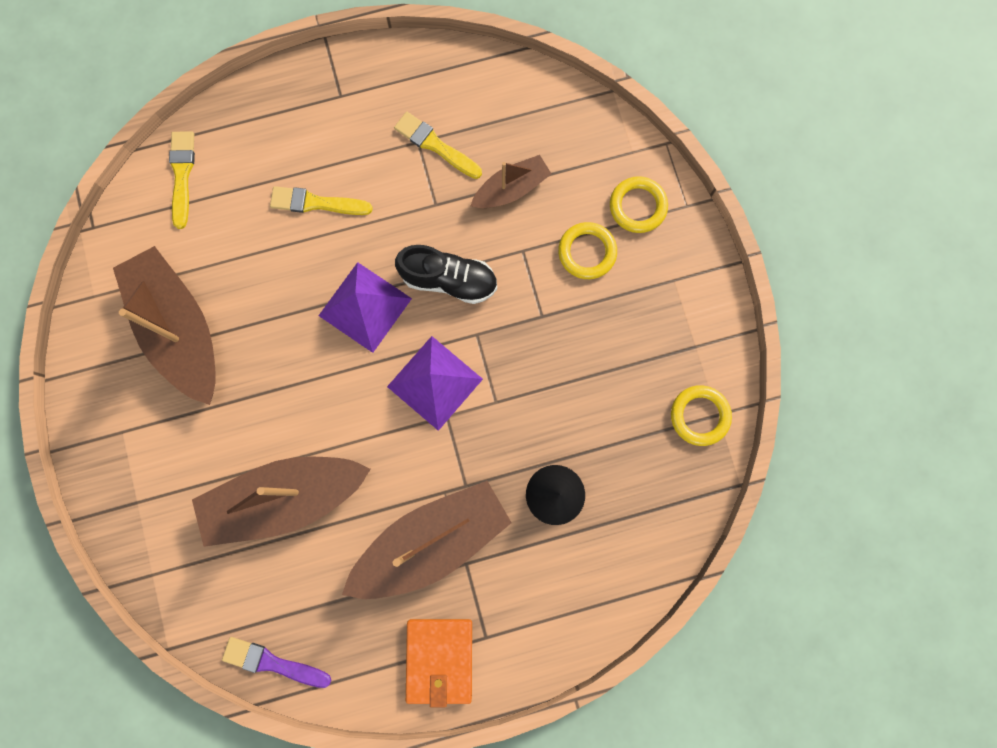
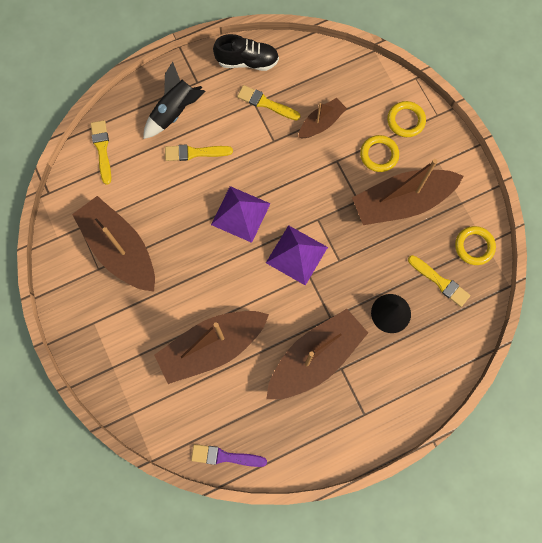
camera: 10 degrees left, 5 degrees down
(298, 136) = (174, 112): none -> black rocket
(440, 659) = (337, 434): orange wallet -> none
(449, 280) = (292, 187): black shoe -> black shoe (247, 61)
(606, 330) = (402, 202): none -> brown boat
(638, 460) = (440, 282): none -> yellow brush

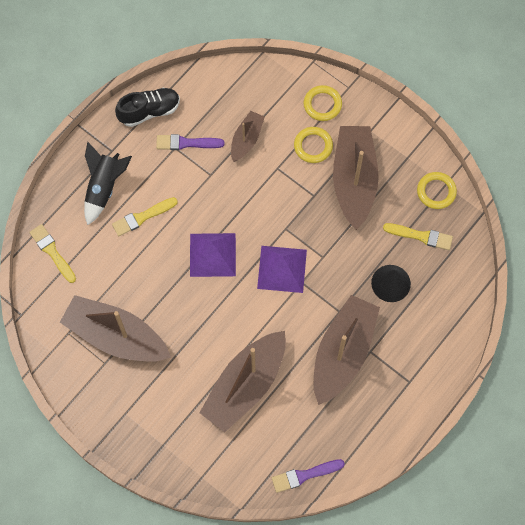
camera: 25 degrees left, 5 degrees down
(266, 103) = (186, 143): yellow brush -> purple brush
(402, 202) = (354, 180): brown boat -> brown boat turned 135 degrees clockwise

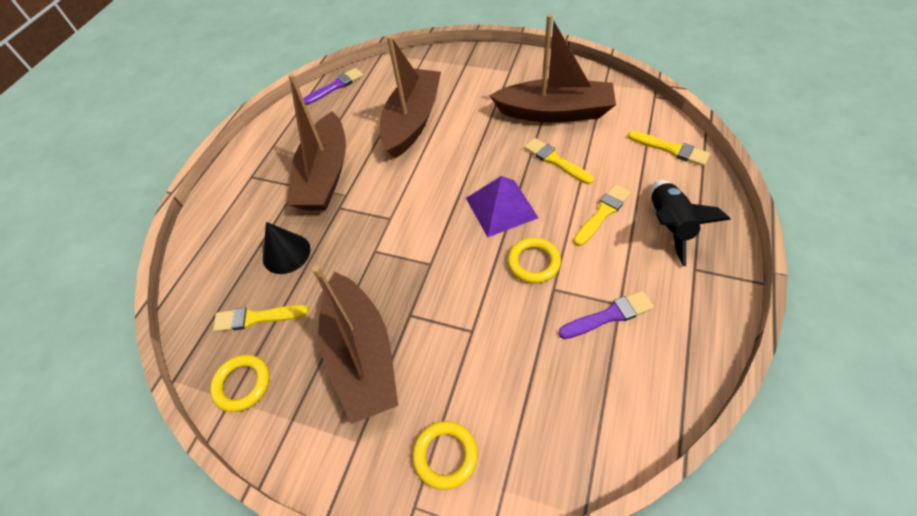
camera: 165 degrees right, 15 degrees down
(147, 281) = (555, 160): none -> yellow brush
(149, 111) = (688, 338): black shoe -> none
(246, 139) = (532, 353): brown boat -> none
(282, 269) = (417, 222): purple pyramid -> none
(313, 146) = (435, 381): yellow ring -> yellow ring (533, 262)

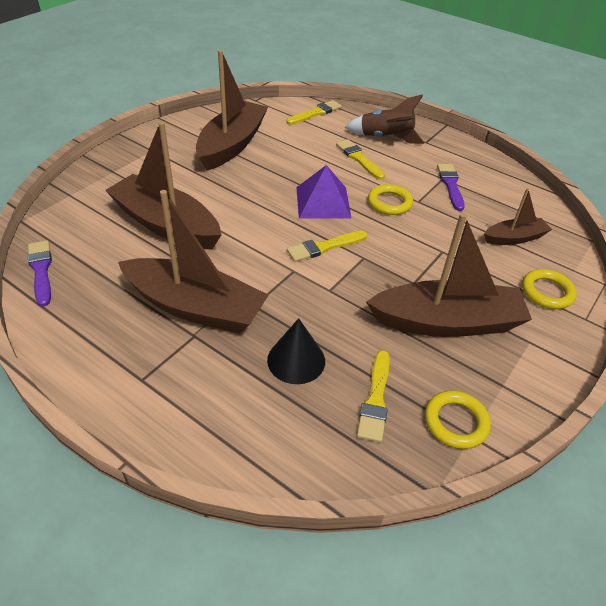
camera: 80 degrees left, 10 degrees down
(535, 406) = (514, 238): none -> brown boat
(555, 160) = (289, 161): yellow brush -> yellow brush (324, 247)
(669, 225) = (385, 138): black rocket -> brown rocket

